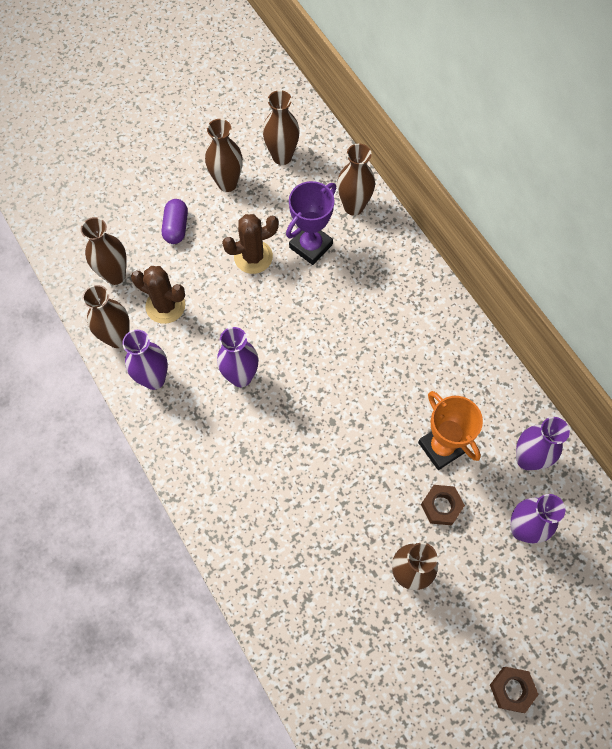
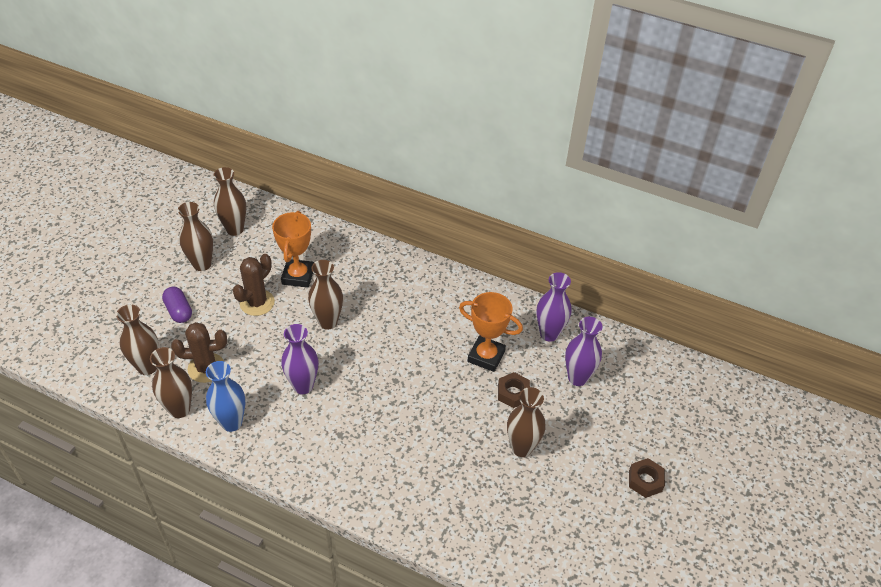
camera: 35 degrees left, 20 degrees down
(154, 379) = (231, 423): purple vase -> blue vase
(311, 246) = (298, 276): purple trophy -> orange trophy
(353, 206) = (313, 237): brown vase -> brown vase (328, 322)

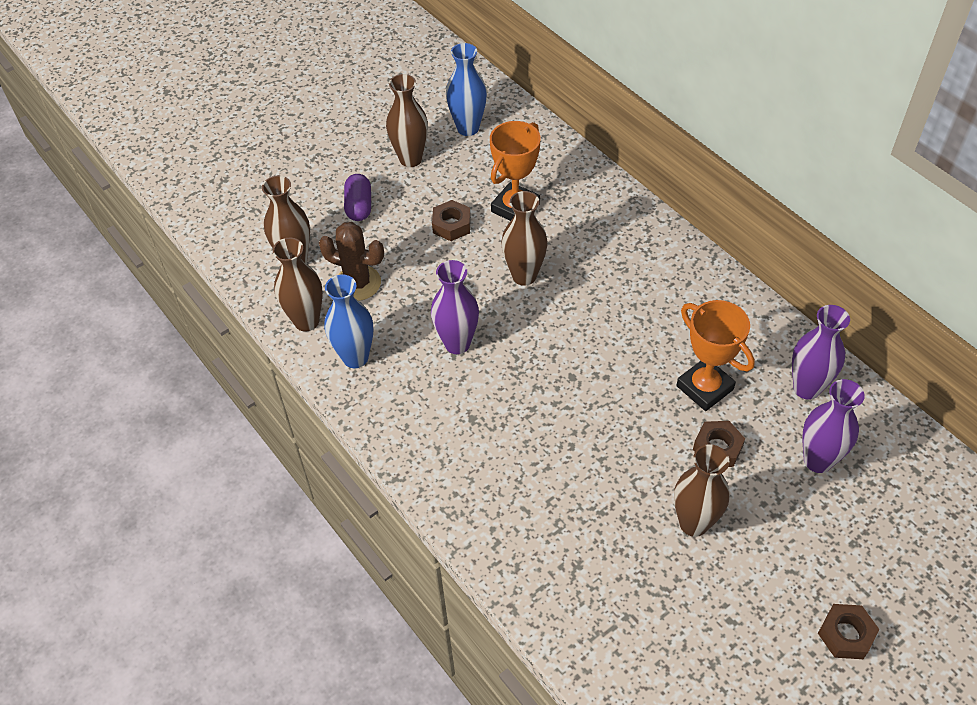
camera: 30 degrees right, 5 degrees up
(235, 229) = (468, 128): brown vase -> blue vase
(257, 303) = (451, 225): brown cactus -> brown nut

